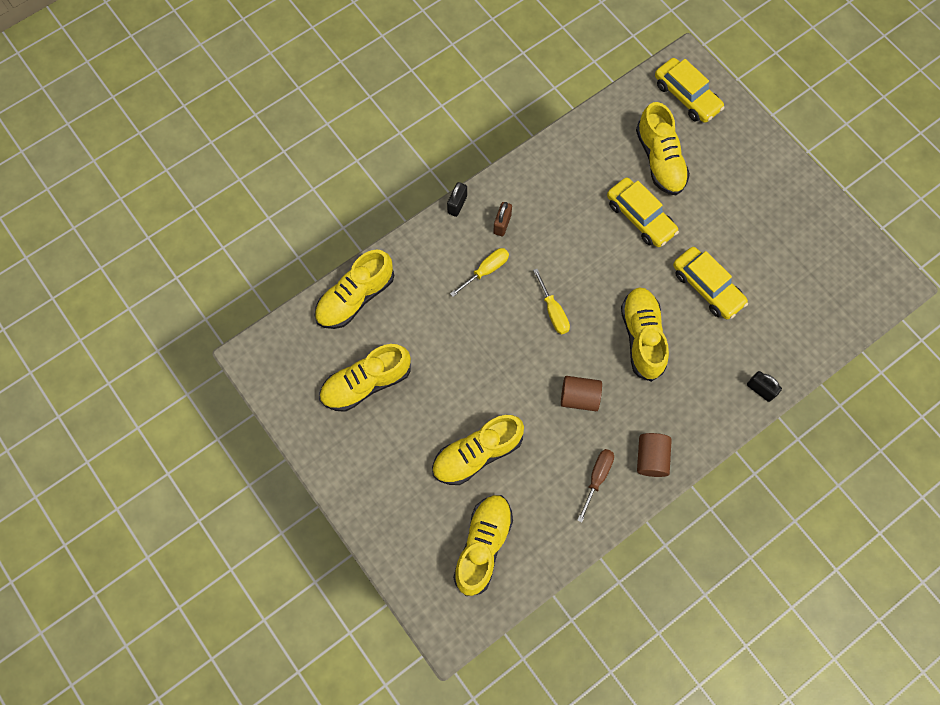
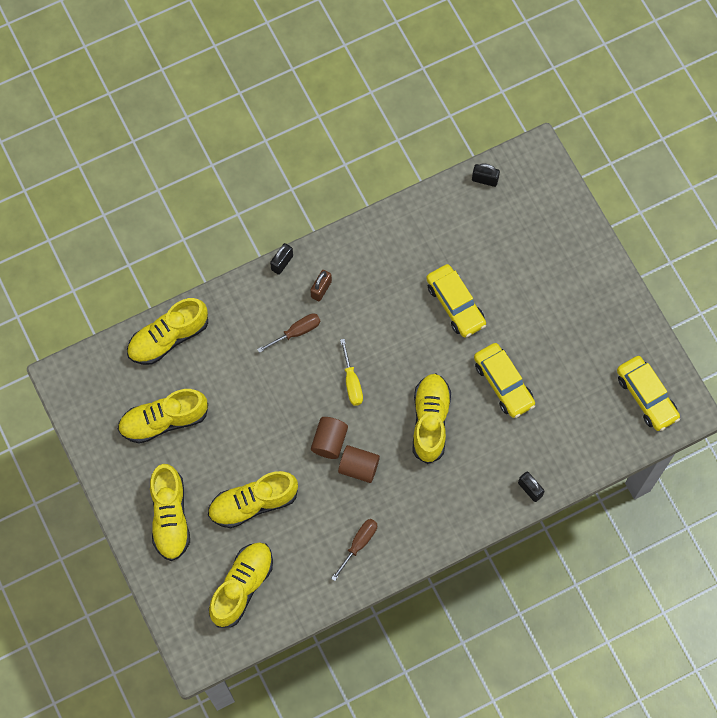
camera: 10 degrees right, 0 degrees up
(486, 271) = (296, 332): yellow screwdriver -> brown screwdriver
(641, 94) = (485, 180): none -> black padlock
(651, 458) = (413, 535): brown cylinder -> brown cylinder (329, 441)
(660, 160) = (488, 250): yellow shoe -> yellow shoe (170, 517)
(686, 96) = (529, 189): yellow car -> yellow car (646, 396)

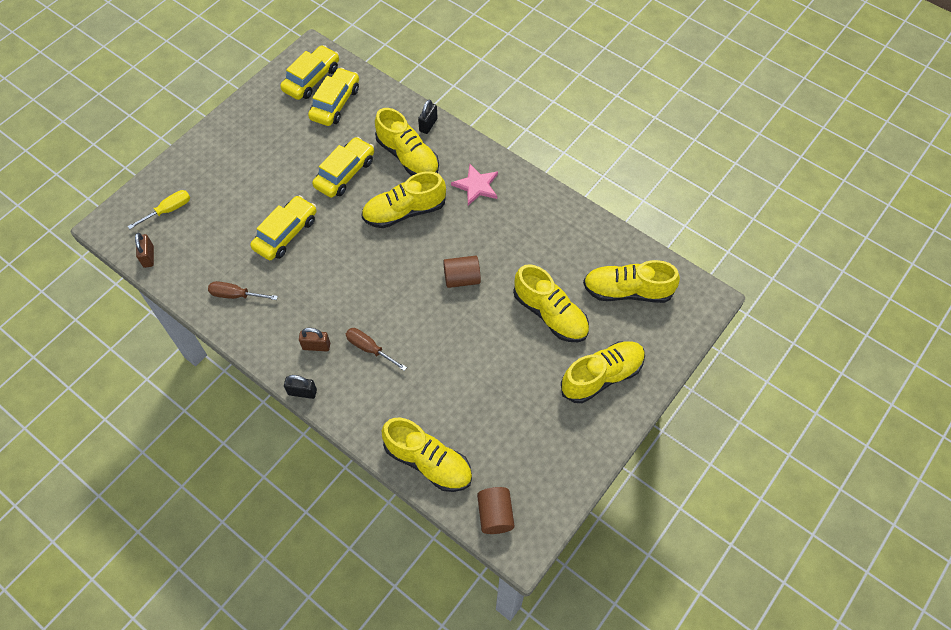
camera: 115 degrees left, 10 degrees down
(164, 420) = (514, 425): yellow shoe -> yellow shoe (408, 157)
(351, 382) = (397, 284): yellow screwdriver -> yellow screwdriver (168, 210)
(358, 467) = (473, 247): brown cylinder -> brown cylinder (495, 515)
(358, 544) = (540, 221): brown screwdriver -> brown screwdriver (236, 295)
(429, 503) = (476, 186): none -> pink star
(485, 180) = (148, 257): black padlock -> brown padlock
(601, 408) = (335, 103): none -> yellow car

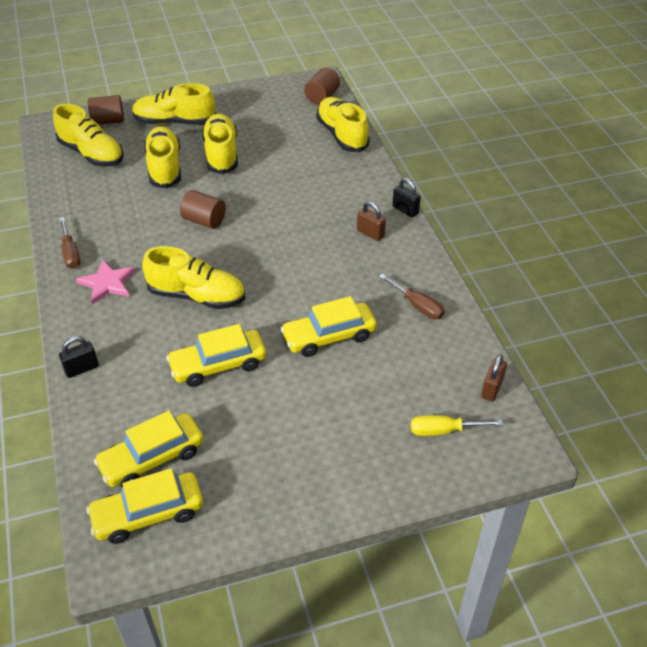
camera: 145 degrees left, 15 degrees down
(370, 349) = (327, 211): brown screwdriver -> brown screwdriver (70, 253)
(408, 157) = (139, 346): yellow shoe -> yellow shoe (221, 154)
(661, 338) = (108, 121): none -> brown cylinder

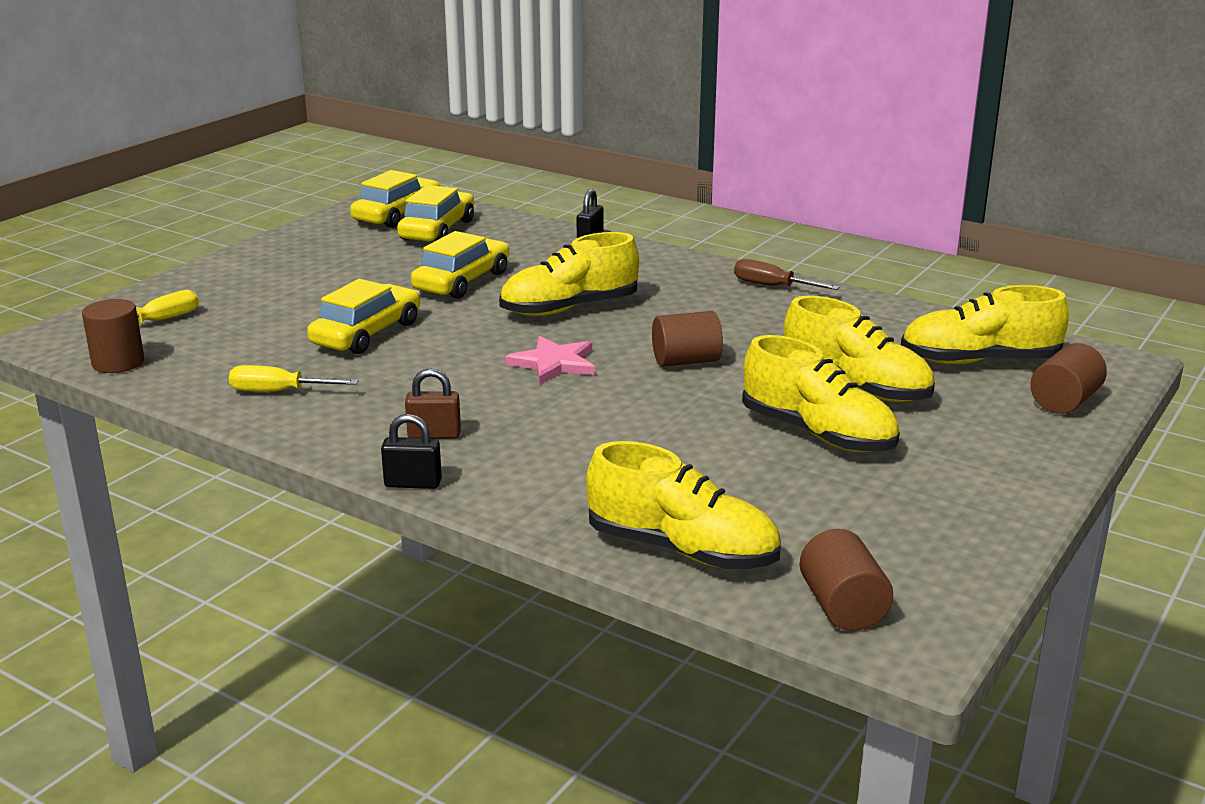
camera: 140 degrees right, 20 degrees down
(107, 283) = (683, 284): pink star -> pink star (554, 363)
(174, 122) = (978, 442): yellow shoe -> none
(417, 306) = (279, 392): brown screwdriver -> yellow screwdriver
(492, 389) = (118, 363): brown padlock -> brown cylinder

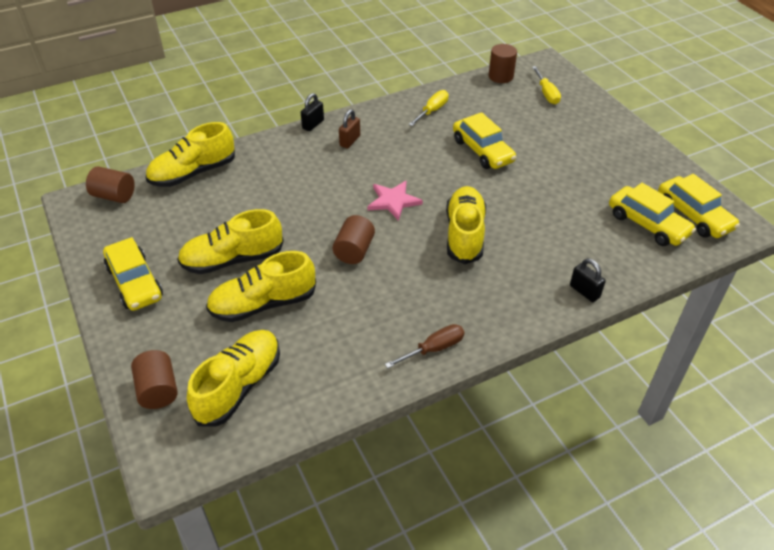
camera: 120 degrees right, 20 degrees up
(462, 281) = (539, 206): yellow car -> yellow car (135, 282)

